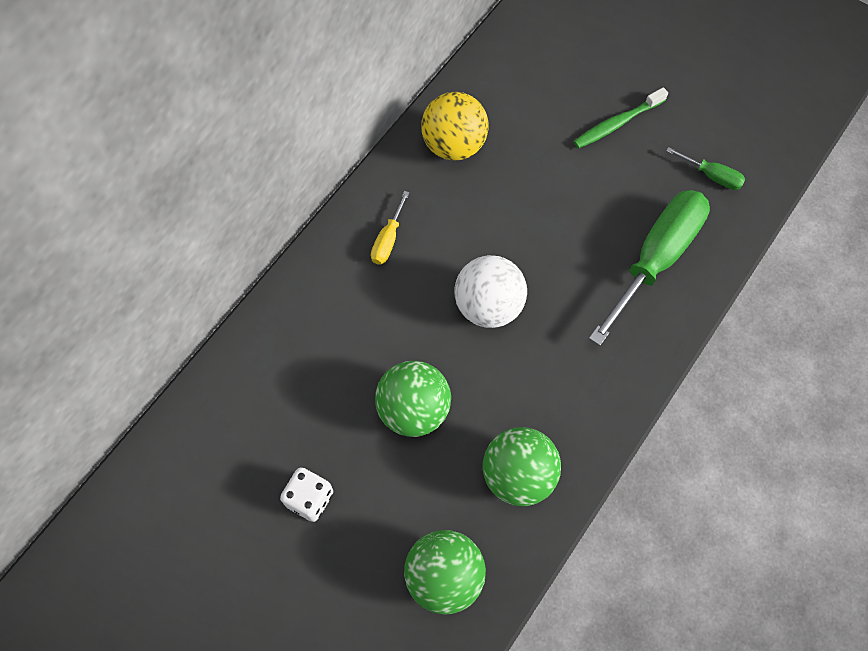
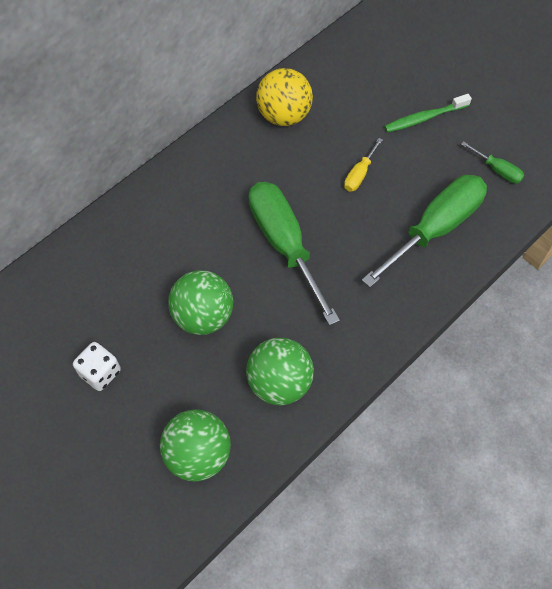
camera: 10 degrees right, 5 degrees down
(388, 240) = (212, 180): yellow screwdriver -> yellow screwdriver (359, 174)
(488, 305) = (284, 244): white ball -> green screwdriver

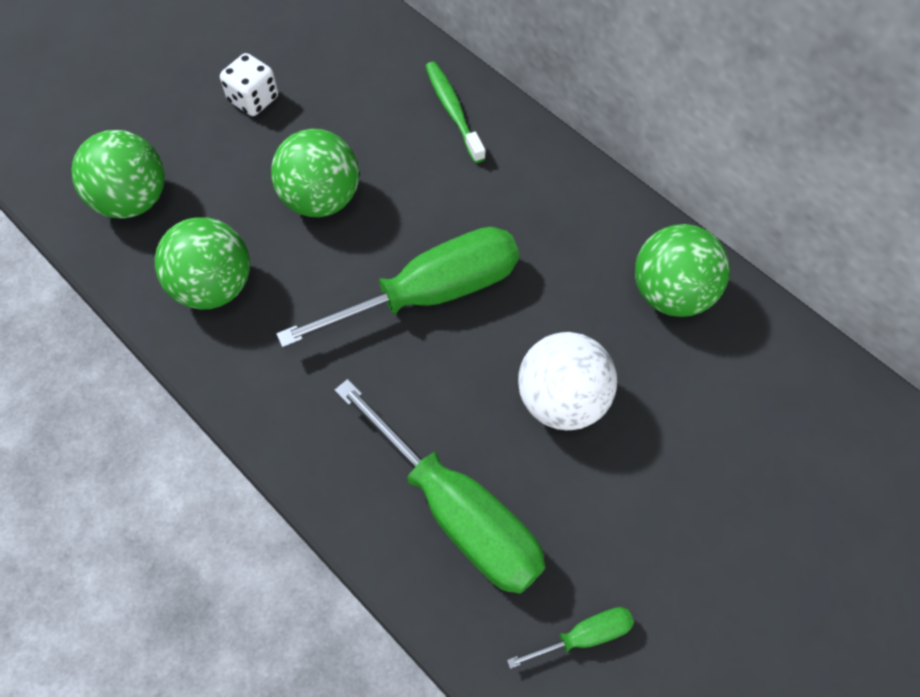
camera: 90 degrees right, 0 degrees up
(284, 115) = (672, 294): yellow ball -> green ball
(359, 174) = (562, 400): yellow screwdriver -> white ball
(424, 118) = (693, 514): green toothbrush -> green toothbrush (453, 111)
(497, 170) = (584, 636): green screwdriver -> green screwdriver turned 150 degrees counterclockwise

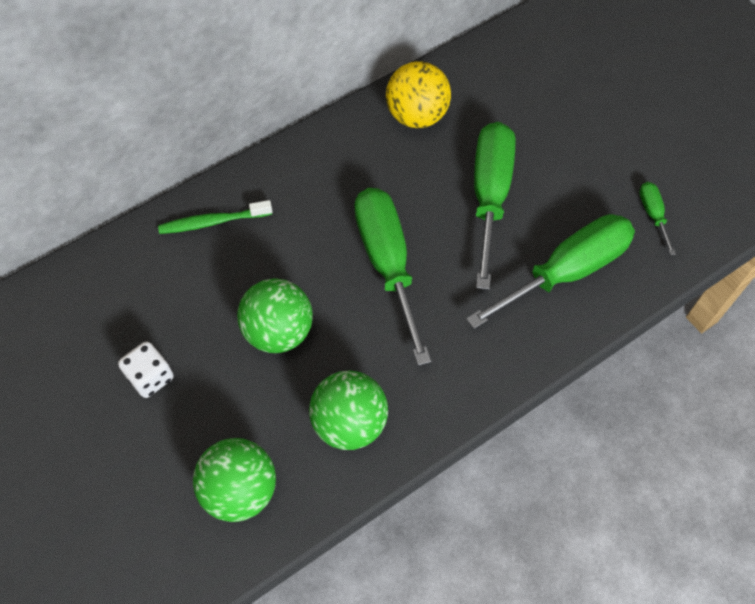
camera: 80 degrees left, 0 degrees up
(562, 400) = (490, 195): white ball -> green screwdriver
(672, 294) = (417, 116): green ball -> yellow ball

